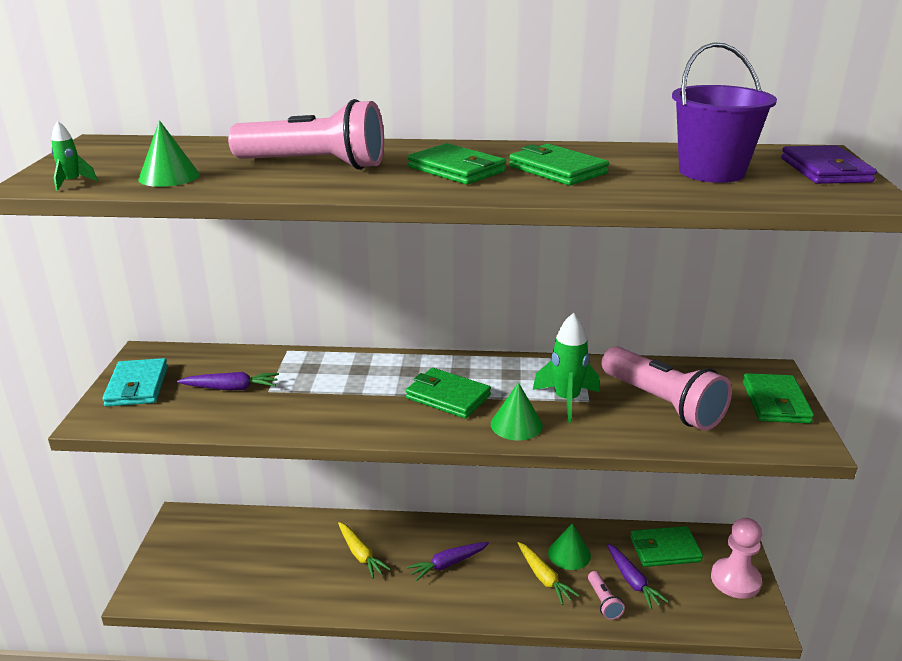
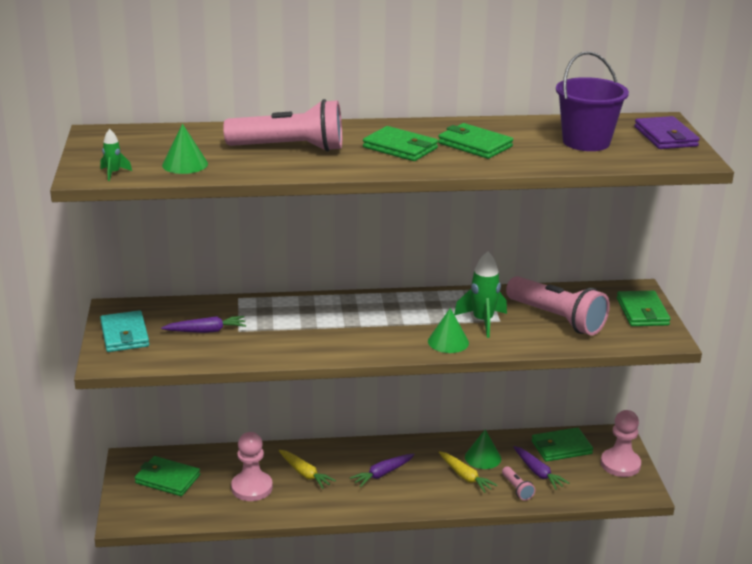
camera: 10 degrees left, 0 degrees up
(296, 567) = (252, 488): none -> pink pawn
(448, 396) = (388, 325): green wallet -> green wallet (167, 479)

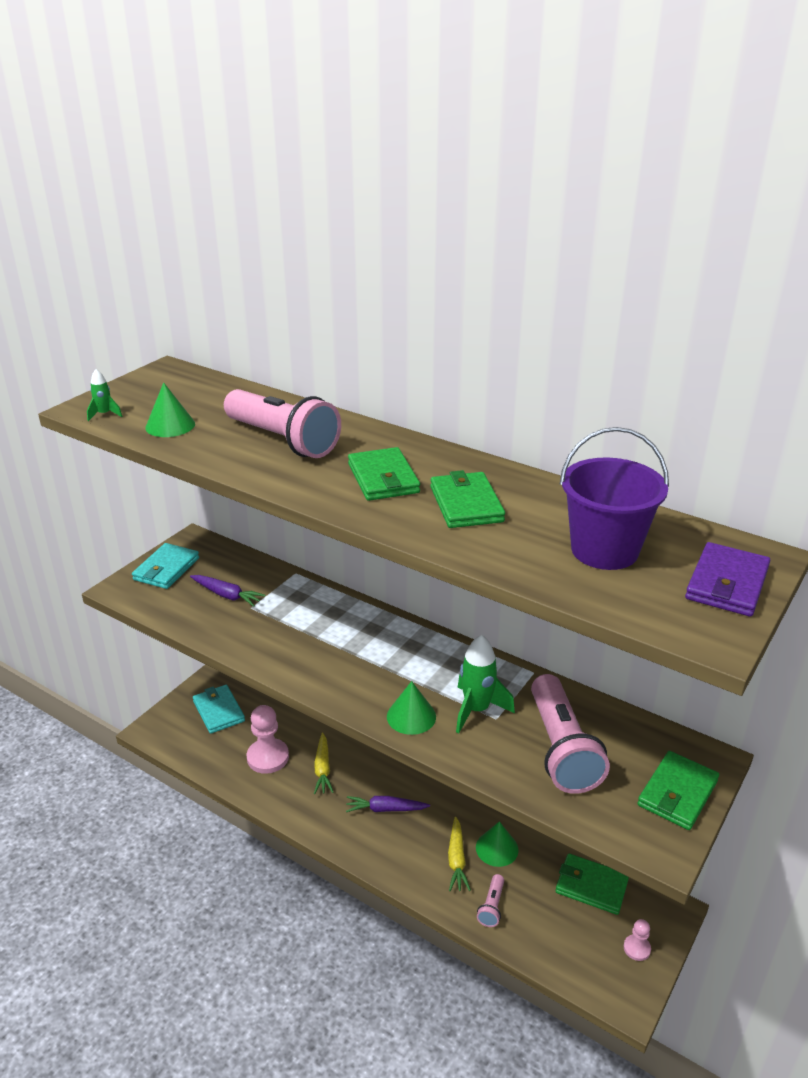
camera: 40 degrees right, 5 degrees up
(167, 479) = (219, 711): green wallet -> turquoise wallet
(538, 472) = (534, 901): purple carrot -> none
(620, 464) = (637, 948): pink pawn -> pink pawn, size x0.52

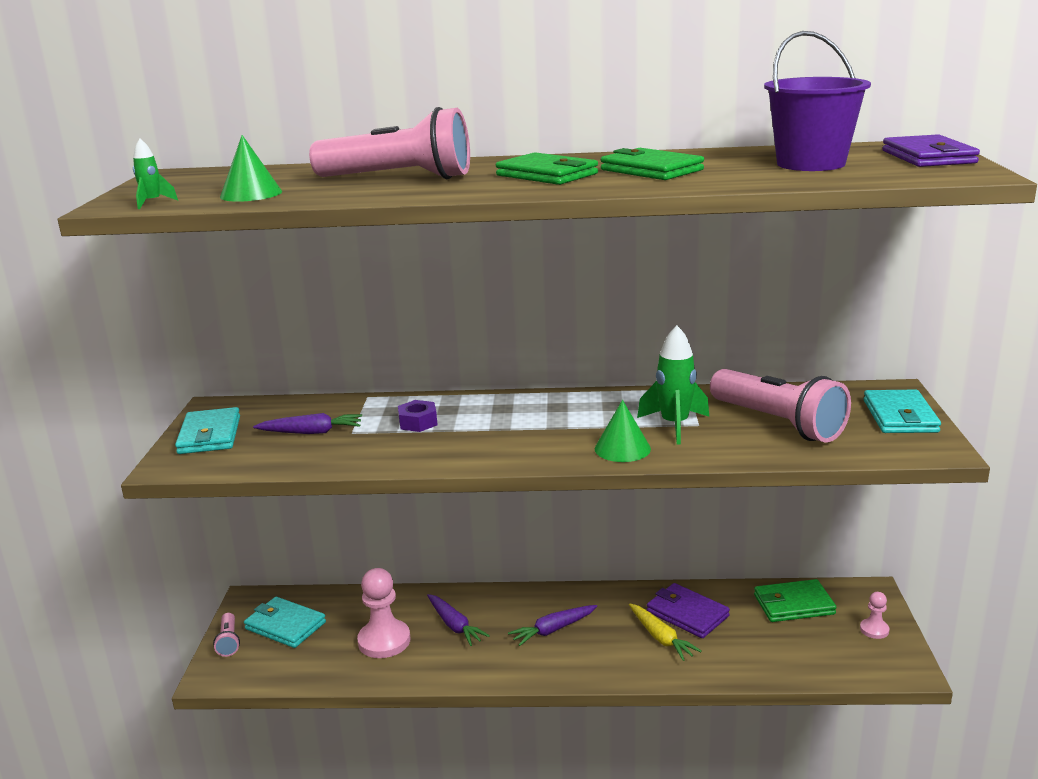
camera: 30 degrees left, 10 degrees down
(301, 617) = (418, 422): none -> purple nut
(323, 768) = (454, 625): yellow carrot -> purple carrot
(491, 906) = (729, 657): pink flashlight -> pink flashlight (228, 642)
(497, 848) = (687, 614): green cone -> purple wallet
(677, 793) = (900, 416): green wallet -> turquoise wallet

